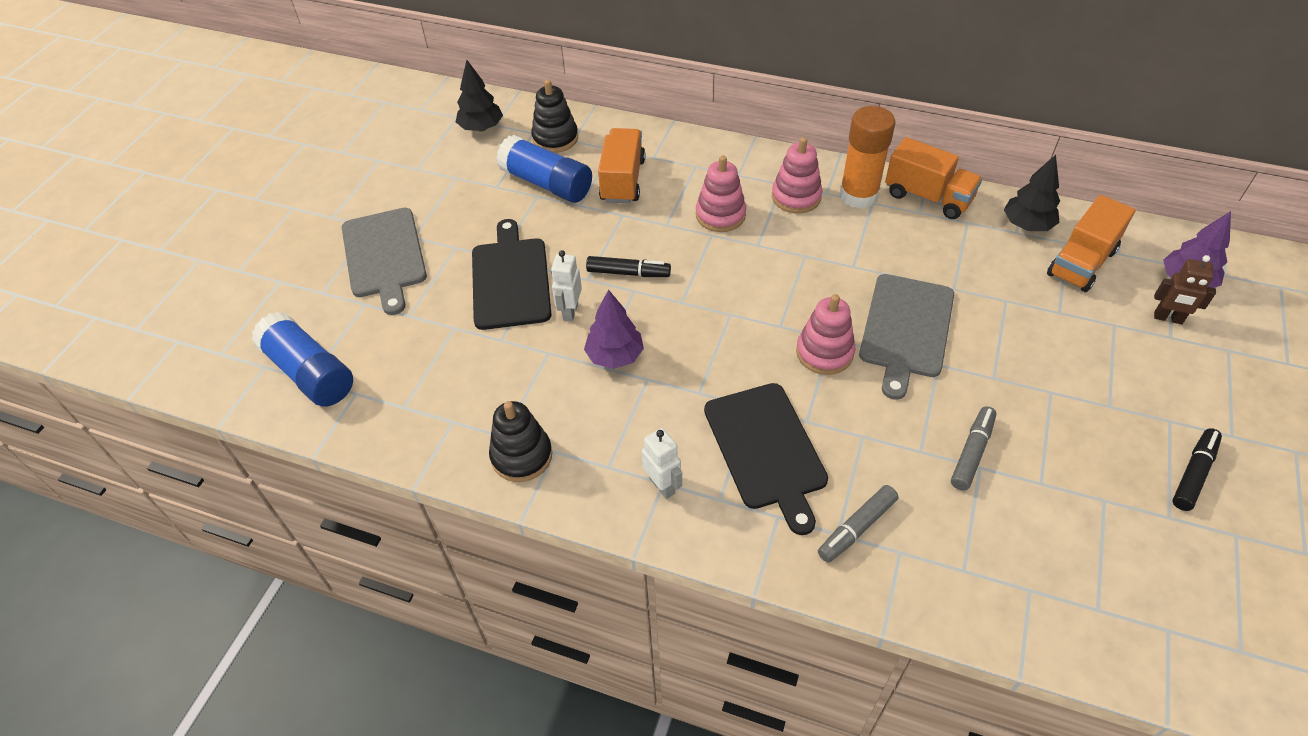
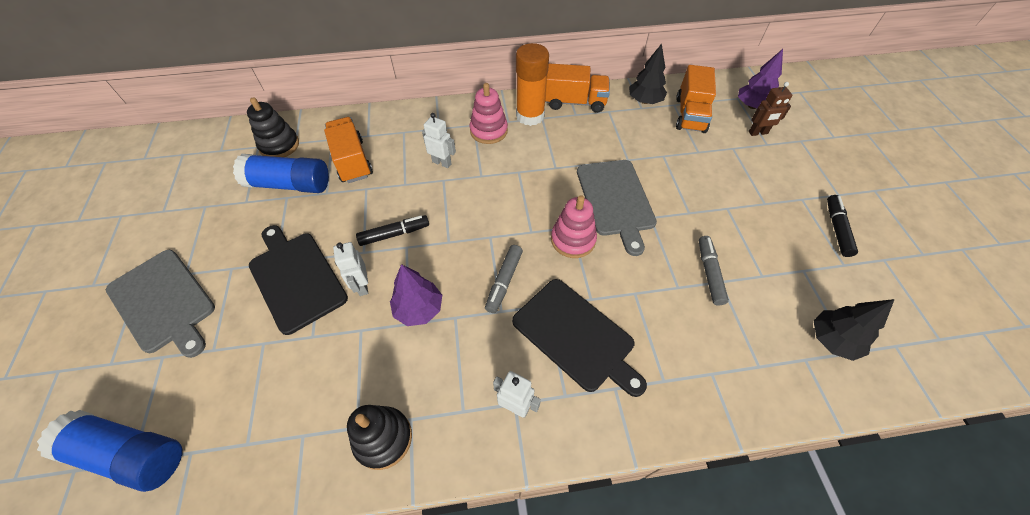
camera: 30 degrees left, 5 degrees up
(481, 128) = (209, 157): black tree -> black tree (832, 340)
(720, 215) = (442, 163): pink stacking toy -> white robot
(856, 528) = (673, 369): grey marker -> grey marker (504, 281)

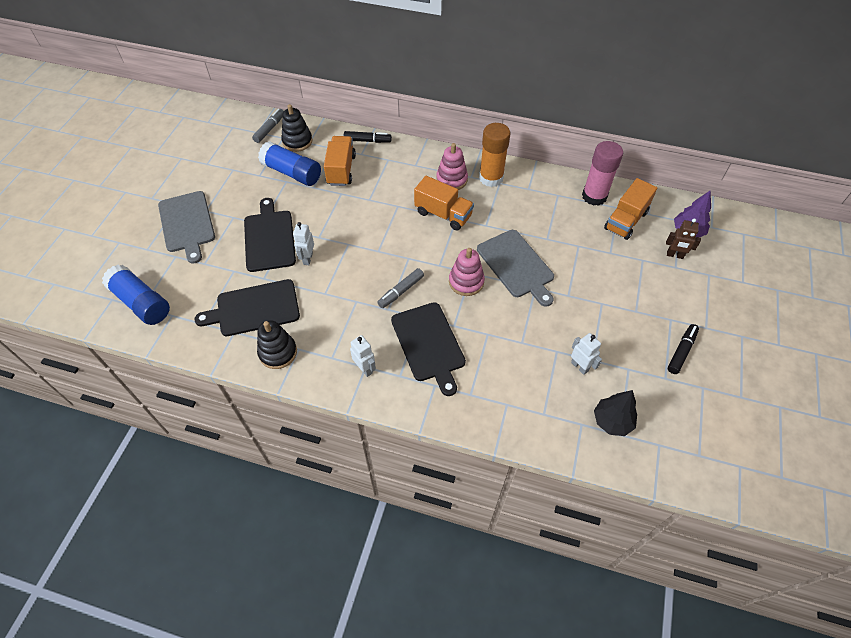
camera: 25 degrees right, 0 degrees up
(318, 386) = (254, 308): none -> black cutting board
(394, 234) = (345, 232): black marker -> black marker (367, 141)
(419, 309) = (336, 287): purple tree -> none
(442, 163) = (403, 193): white robot -> white robot (579, 366)
(575, 102) = (534, 178): orange truck -> orange truck (443, 214)
(615, 200) = (516, 266): grey cutting board -> grey cutting board turned 45 degrees counterclockwise
(644, 101) = (594, 196): black tree -> pink glue stick
(709, 273) = (552, 342): grey marker -> grey marker (269, 129)

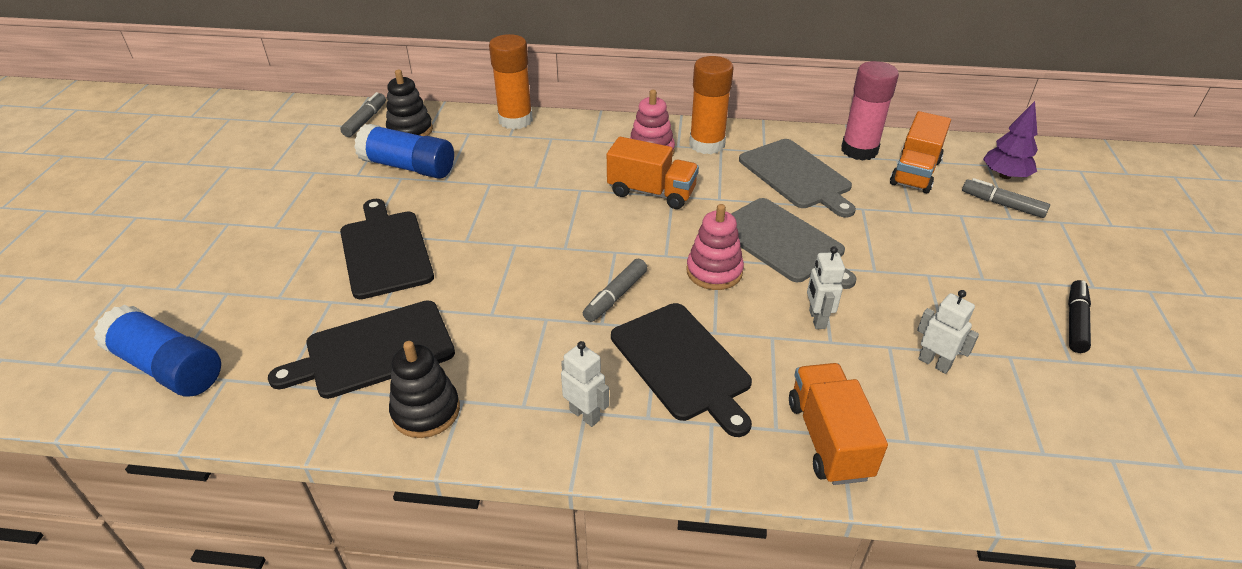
camera: 10 degrees left, 15 degrees down
(187, 224) = (244, 247): grey cutting board -> grey cutting board (797, 176)
(307, 258) = (453, 270): white robot -> white robot (816, 319)
(341, 170) = (484, 156): orange truck -> orange truck (828, 439)
(367, 141) = (515, 120): black marker -> orange glue stick
(612, 421) = (1021, 435): black tree -> none
(675, 255) = (1002, 204): brown robot -> grey marker

